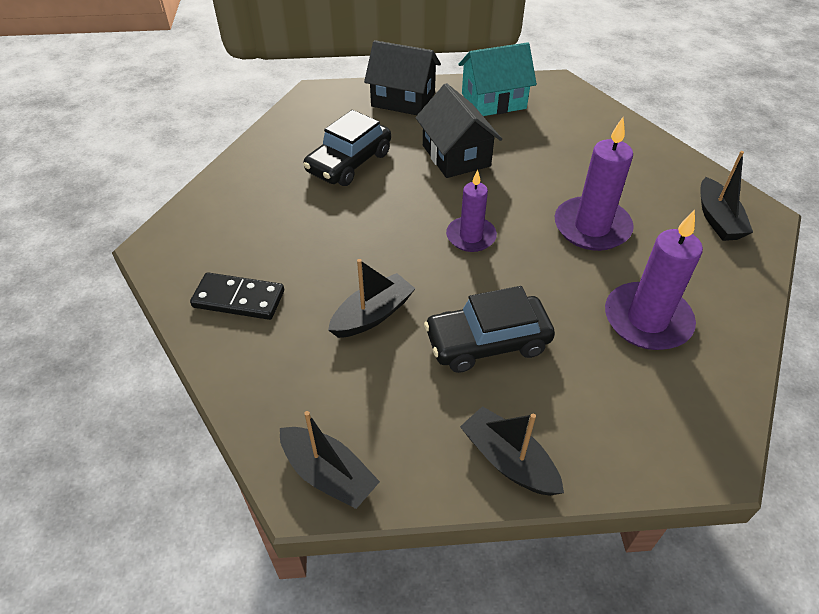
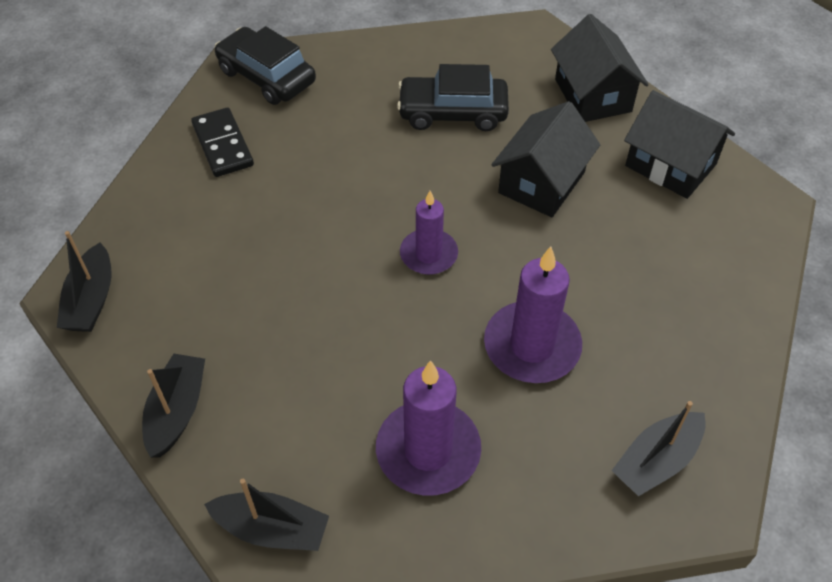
camera: 55 degrees right, 5 degrees up
(372, 315) = (270, 237): black boat -> black boat (272, 529)
(487, 342) = (299, 334): black car -> black car (266, 76)
(493, 101) = (670, 165): turquoise house -> black house

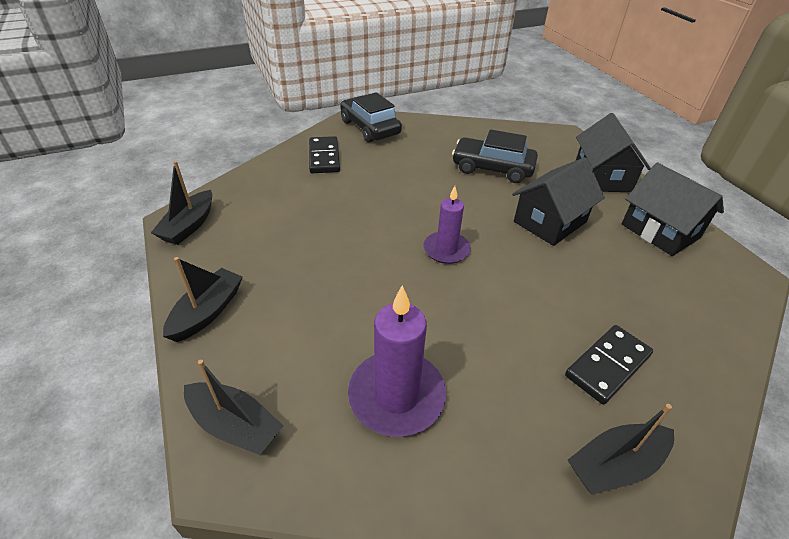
camera: 15 degrees right, 10 degrees down
(532, 346) = (514, 334): purple candle -> none
(635, 357) = (608, 366): none -> black domino

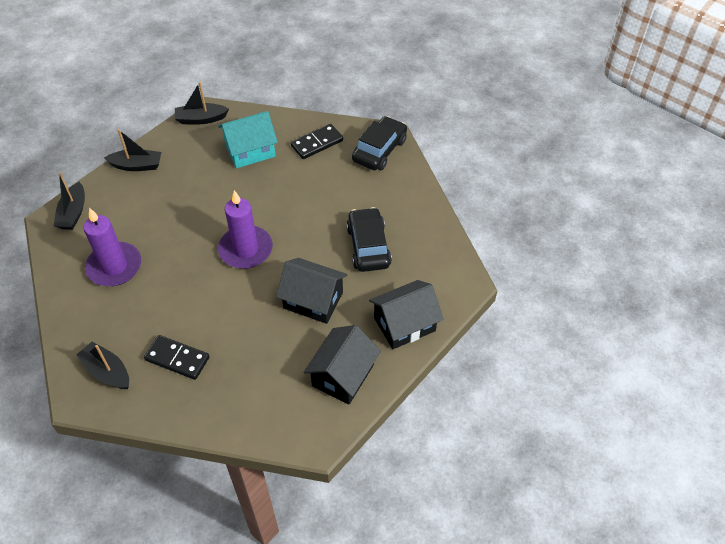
camera: 65 degrees right, 10 degrees up
(288, 203) = (250, 151): none -> turquoise house
(446, 250) = (246, 249): purple candle -> purple candle, size x1.56

